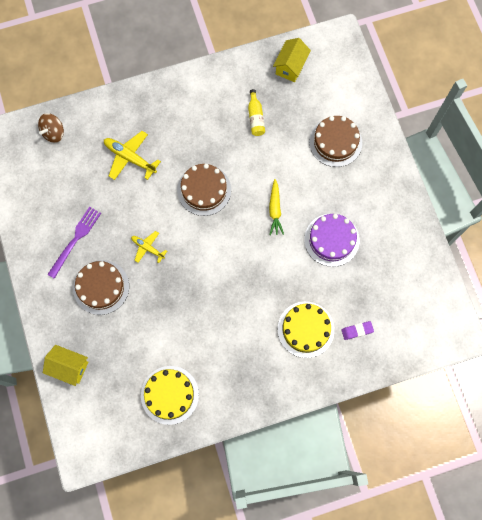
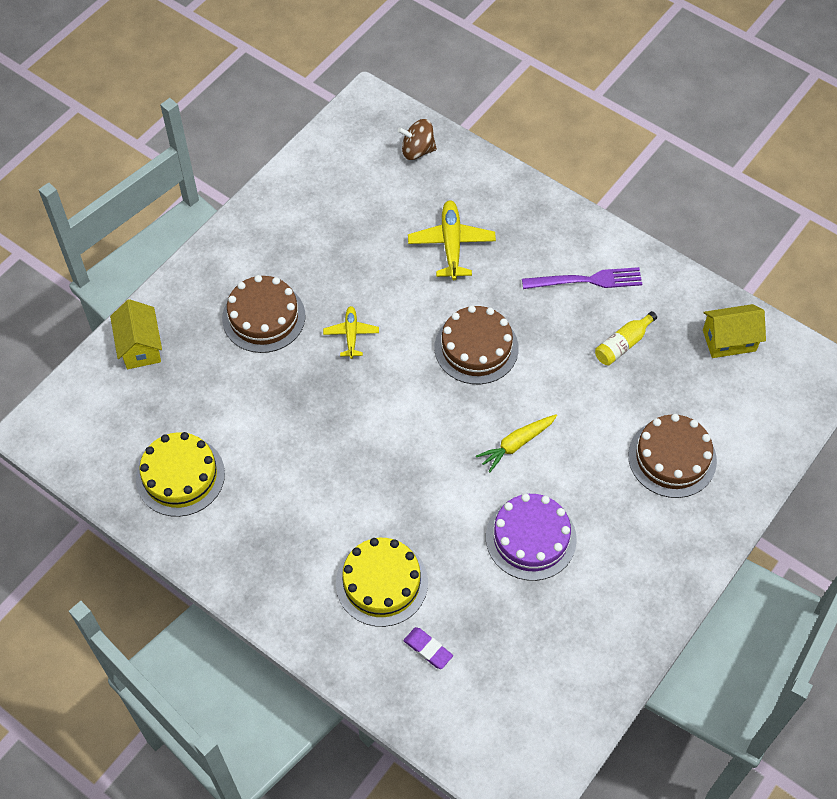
camera: 55 degrees right, 15 degrees down
(75, 240) = (302, 254): purple fork -> purple fork (587, 280)

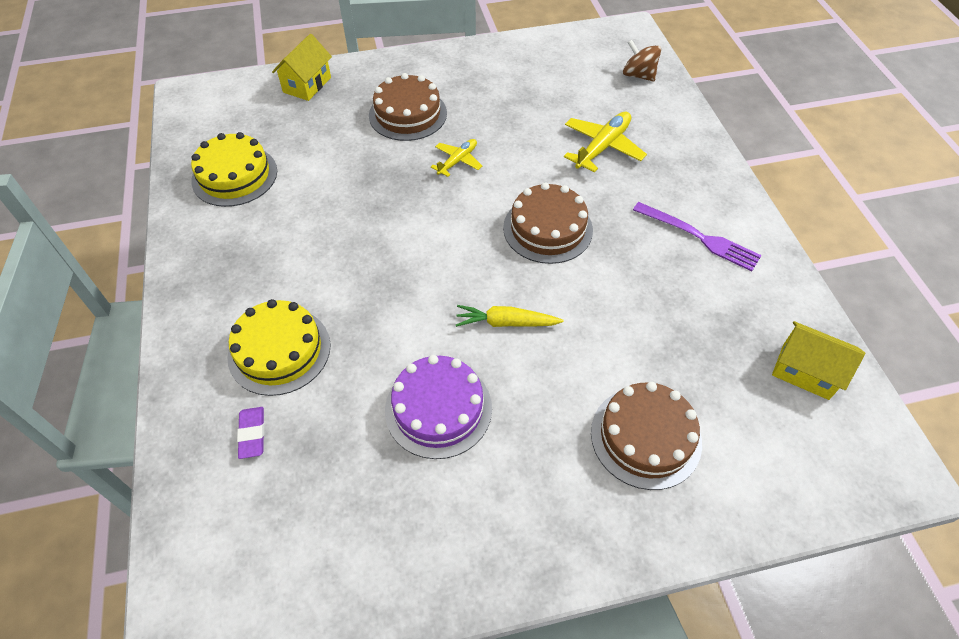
camera: 40 degrees right, 5 degrees down
(623, 344) = (687, 307): yellow bottle -> none

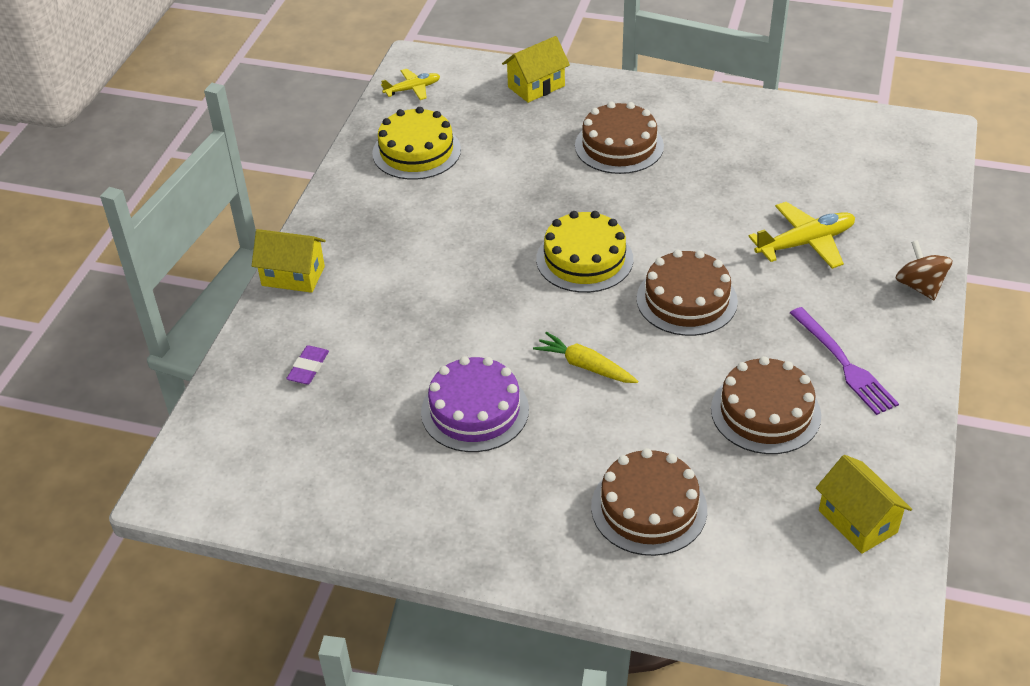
camera: 30 degrees right, 10 degrees down
(182, 341) = (293, 276): none -> yellow house
(279, 350) = (368, 313): yellow cake -> yellow cake (584, 259)
(457, 161) = (639, 207): yellow plane -> yellow plane (412, 89)
(638, 75) = (906, 183): brown spinning top -> brown spinning top (919, 286)
(673, 304) = (765, 412): none -> brown cake

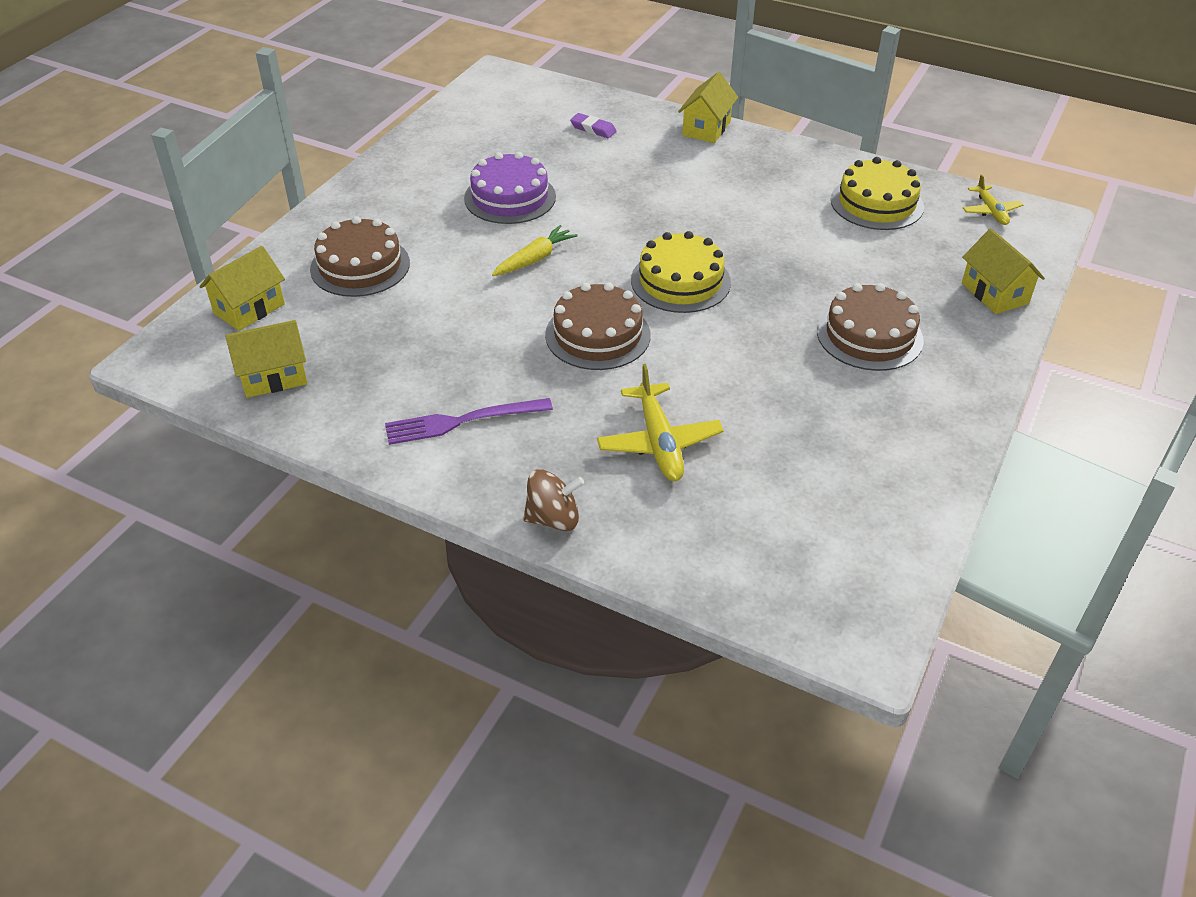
camera: 100 degrees right, 0 degrees up
(763, 584) = (249, 309): none -> yellow house
(765, 412) = (426, 352): brown cake -> none

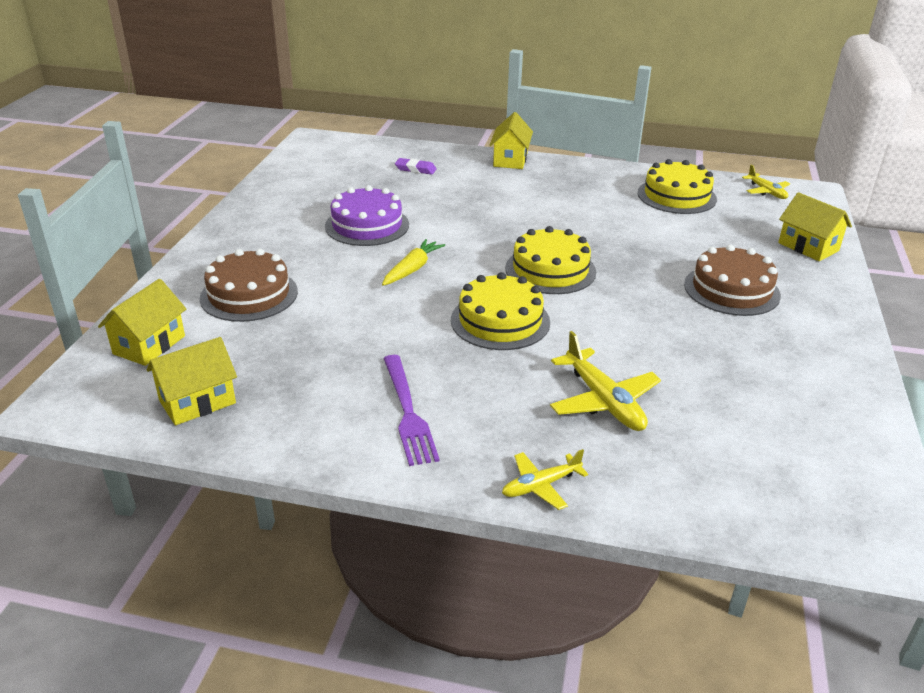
camera: 15 degrees left, 10 degrees down
(462, 421) = (408, 412): purple fork -> purple fork turned 75 degrees counterclockwise
(553, 518) = (541, 486): brown spinning top -> yellow plane
(597, 335) = (500, 321): brown cake -> yellow cake

